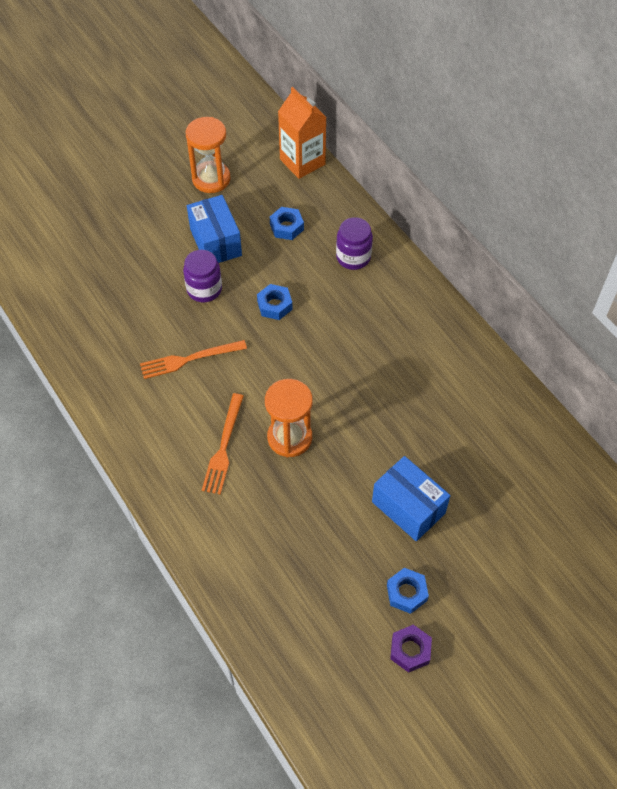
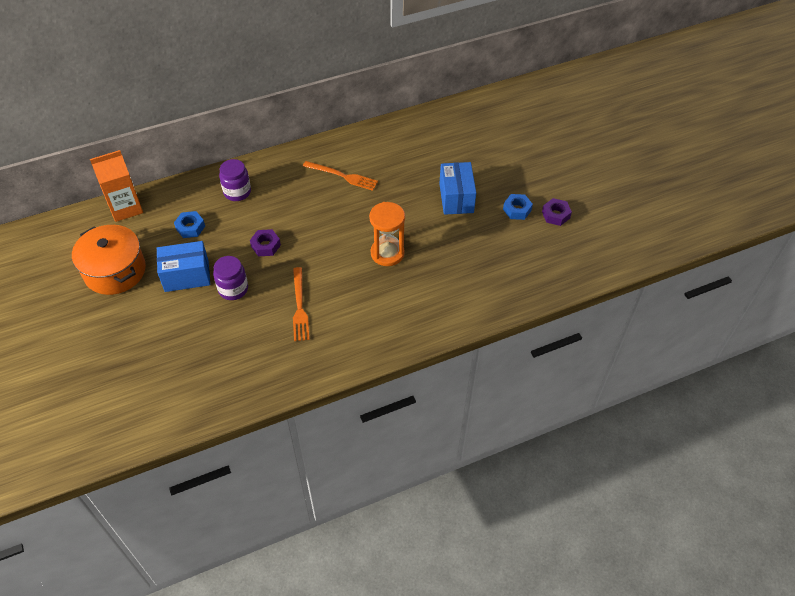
camera: 80 degrees left, 5 degrees down
(211, 179) = (115, 271): orange hourglass -> orange pot
(223, 447) = (386, 294): orange fork -> orange fork (342, 176)
(274, 305) = (265, 246): blue nut -> purple nut
(408, 507) = (456, 198): blue box -> blue box turned 60 degrees counterclockwise

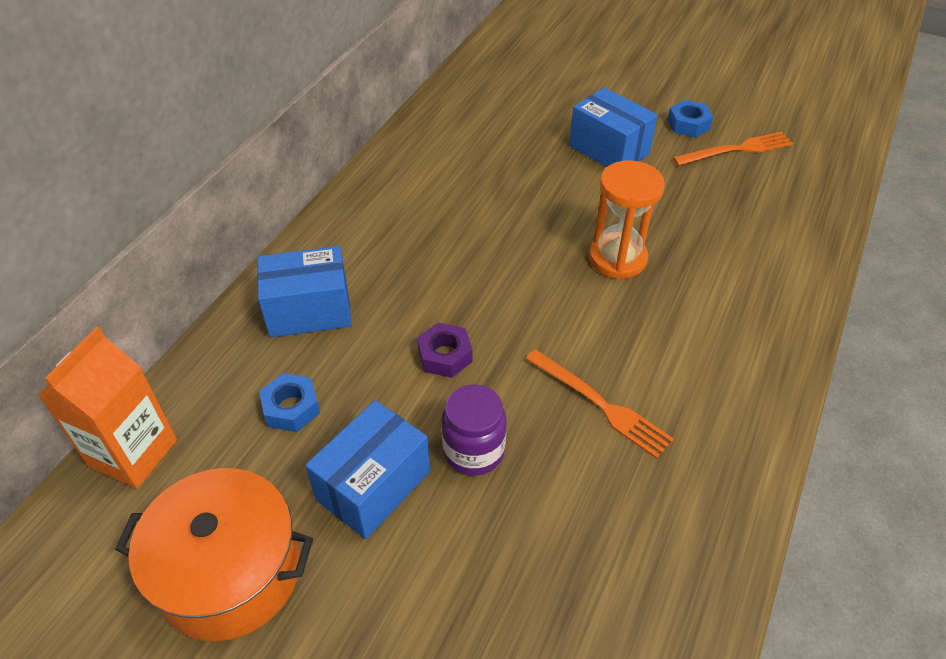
camera: 40 degrees left, 5 degrees down
(237, 192) = (309, 311): purple jar -> blue box
(342, 176) = (438, 203): orange fork -> orange fork (736, 150)
(555, 215) = (732, 107): purple nut -> none

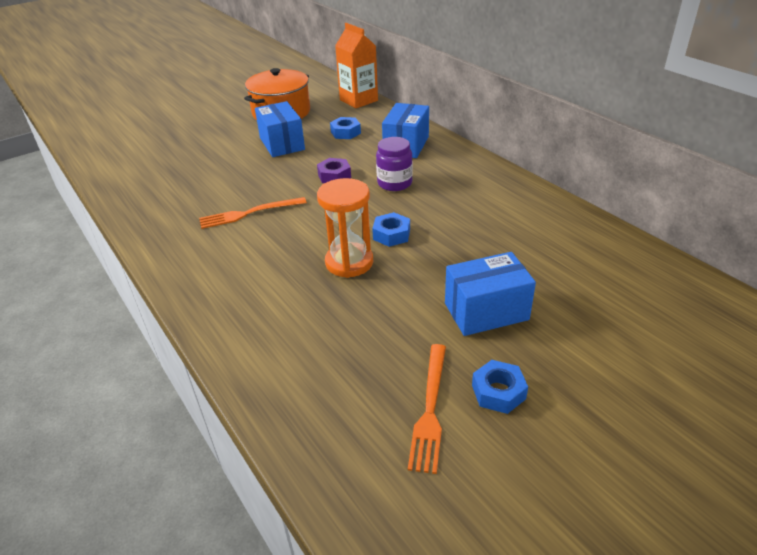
camera: 120 degrees right, 10 degrees down
(473, 451) = (269, 170): purple jar -> purple jar (394, 183)
(543, 245) = (391, 234): none -> blue nut

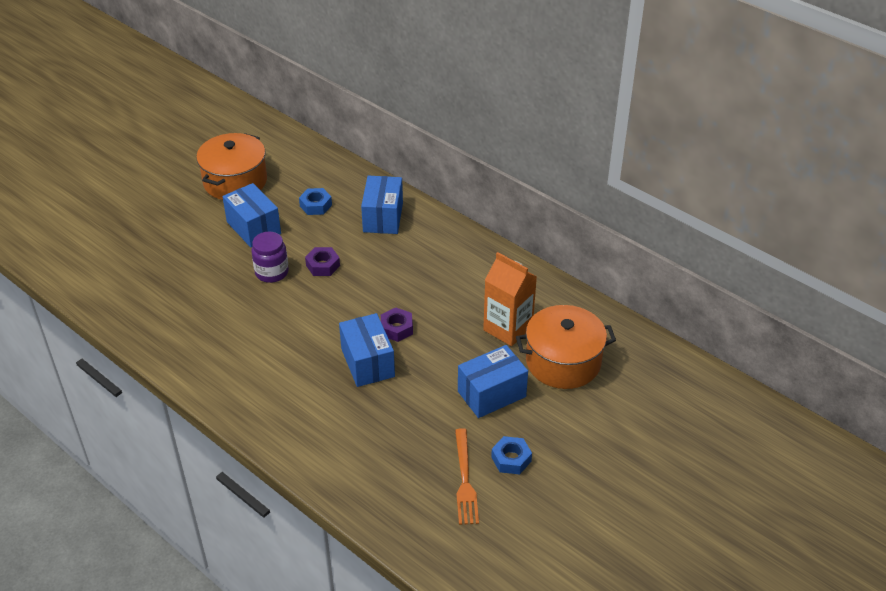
camera: 15 degrees left, 5 degrees up
(249, 213) = (256, 321): orange fork -> none
(349, 262) = (367, 363): orange hourglass -> blue box
(358, 100) = (315, 155): orange carton -> orange carton (508, 328)
(391, 234) = (396, 328): blue nut -> purple nut
(394, 183) = (384, 268): purple jar -> purple jar (272, 272)
(581, 288) = (563, 362): none -> orange pot

